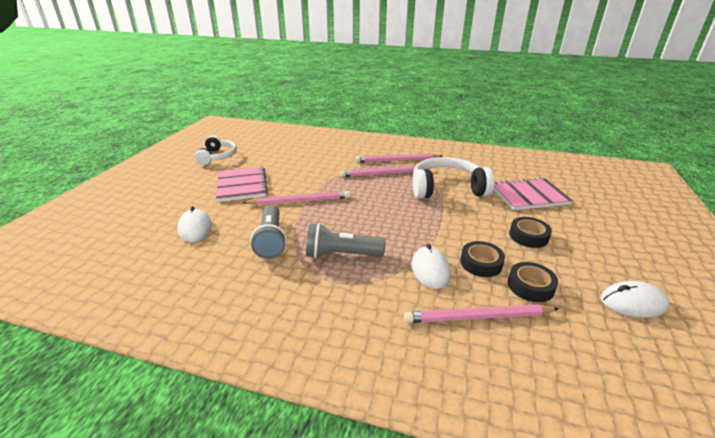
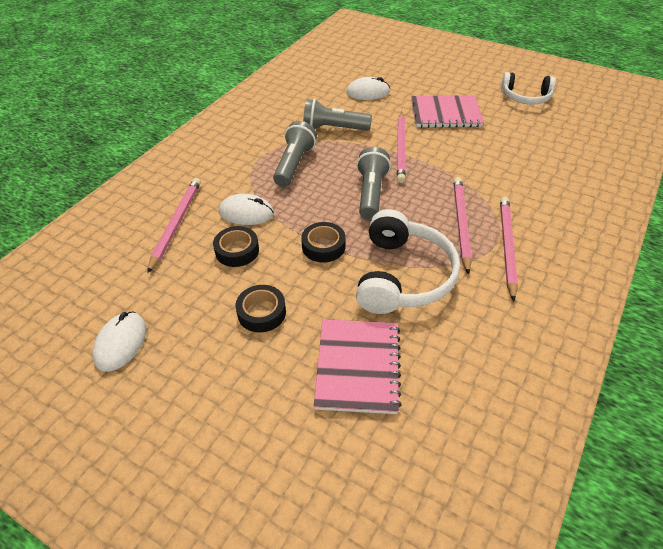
camera: 105 degrees right, 15 degrees up
(368, 208) = (371, 193): none -> grey flashlight
(530, 286) = (187, 273): black tape -> black tape (323, 246)

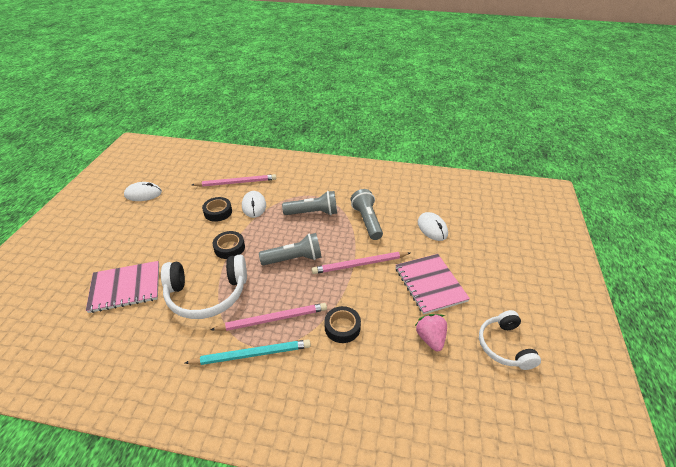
camera: 70 degrees right, 5 degrees down
(261, 312) = (167, 236): black tape -> black tape (342, 327)
(506, 246) = (252, 354): pink pencil -> turquoise pencil
(510, 130) = (430, 338): none -> pink strawberry

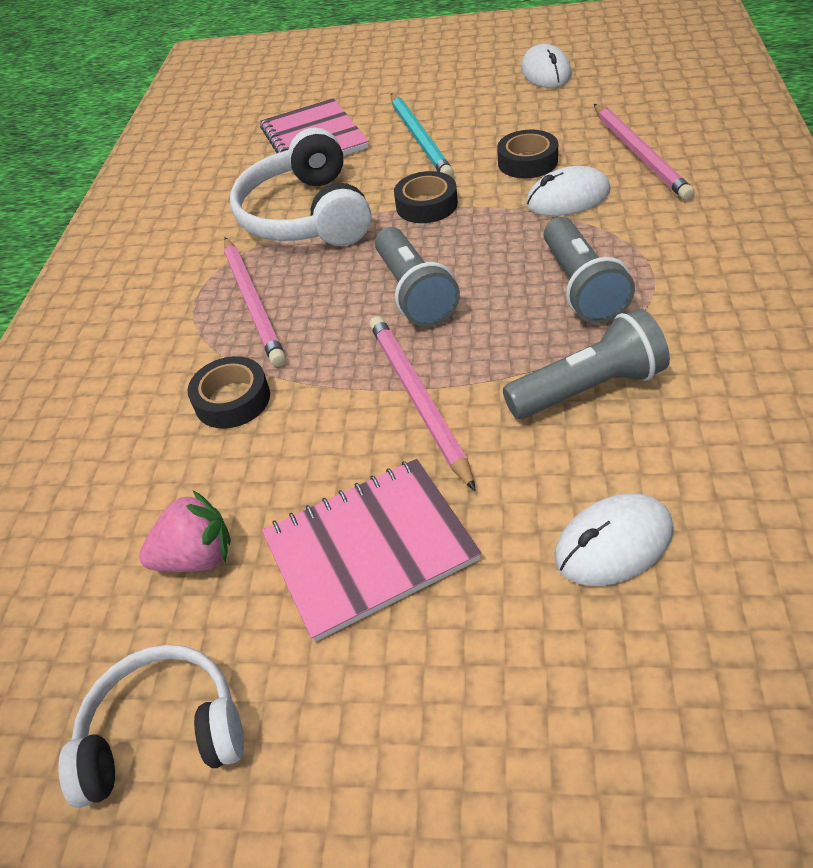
camera: 90 degrees right, 5 degrees up
(252, 354) = (180, 298): turquoise pencil -> turquoise pencil (420, 139)

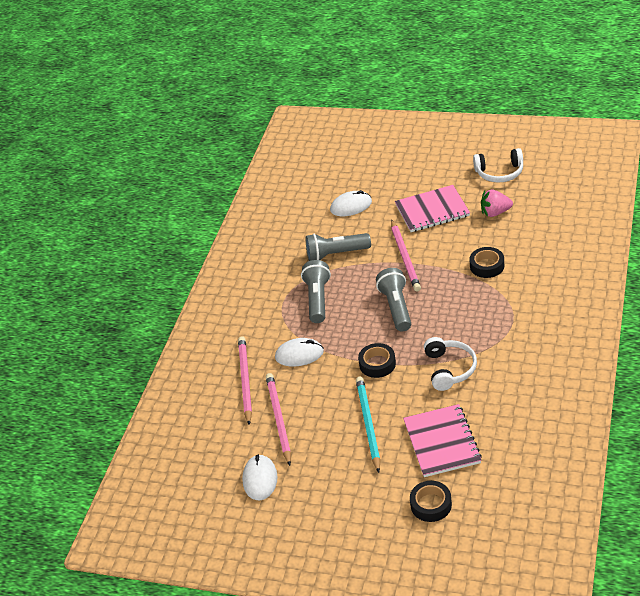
camera: 170 degrees left, 5 degrees down
(253, 303) = (480, 314): pink pencil -> pink pencil (279, 419)
(307, 215) = (449, 369): white headphones -> white headphones, size x0.64
(527, 162) = (309, 387): black tape -> black tape (431, 505)

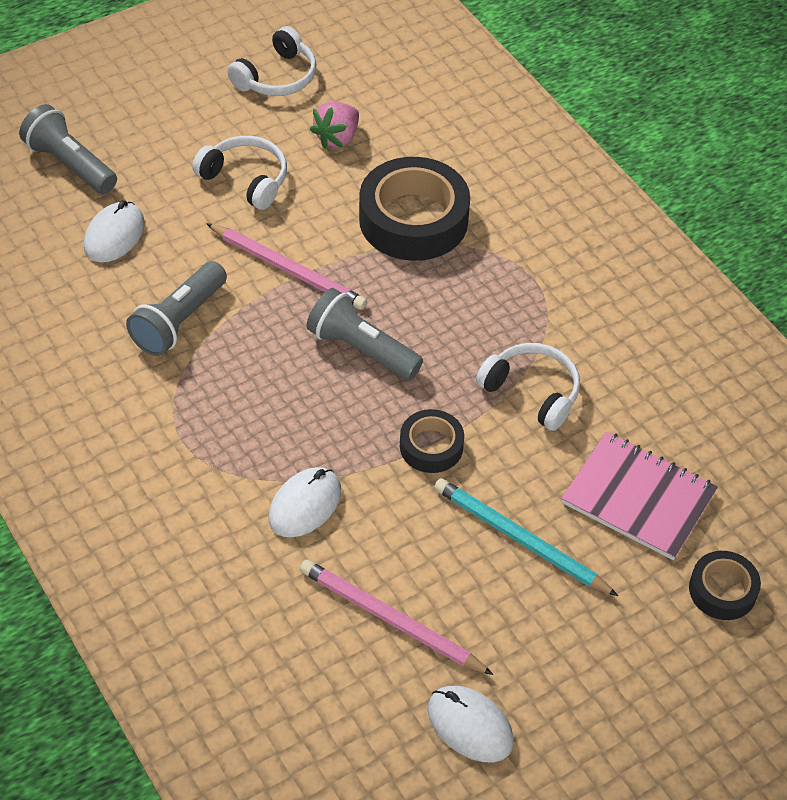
camera: 55 degrees left, 10 degrees up
(245, 380) = (271, 598): pink pencil -> none
(318, 299) = (233, 405): grey flashlight -> grey flashlight (70, 165)
(432, 210) = (245, 179): pink notebook -> white headphones
(487, 266) = (413, 220): black tape -> black tape, size x1.91

